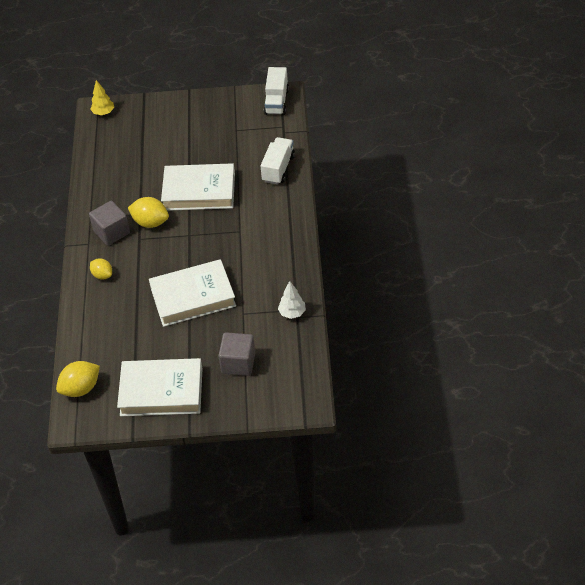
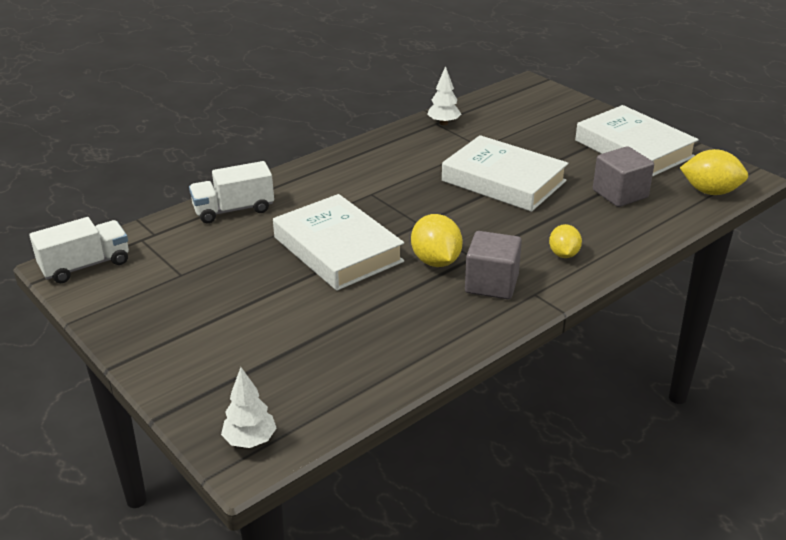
camera: 130 degrees left, 15 degrees down
(103, 113) = (250, 440): yellow tree -> white tree
(238, 363) = (540, 126): grey cube -> grey cube (620, 194)

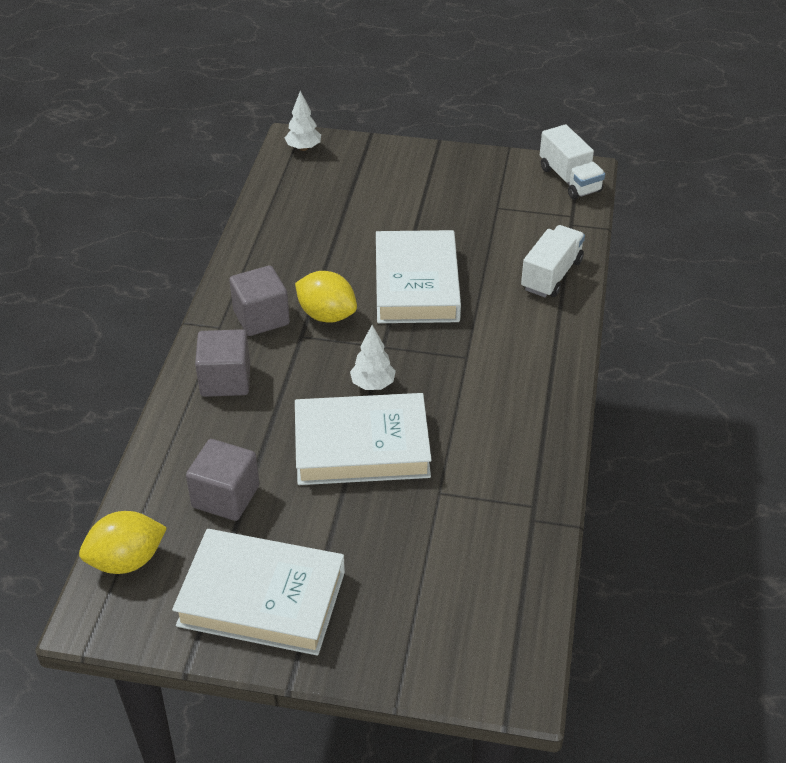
camera: 140 degrees right, 10 degrees up
(86, 266) = (569, 179): white truck -> white truck turned 45 degrees counterclockwise
(337, 249) = (416, 284): white book -> white book turned 75 degrees clockwise
(443, 123) = (525, 510): white tree -> white tree (373, 384)
(563, 254) = (225, 380): yellow lemon -> grey cube

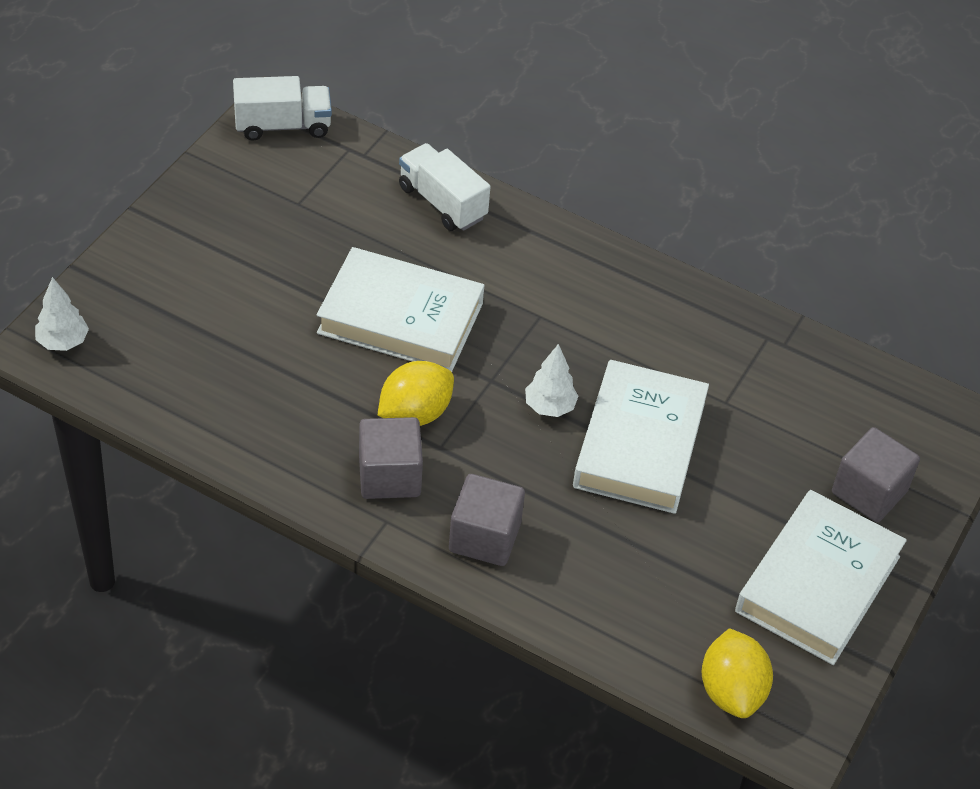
camera: 75 degrees left, 5 degrees up
(226, 496) = (669, 581): grey cube -> grey cube (869, 492)

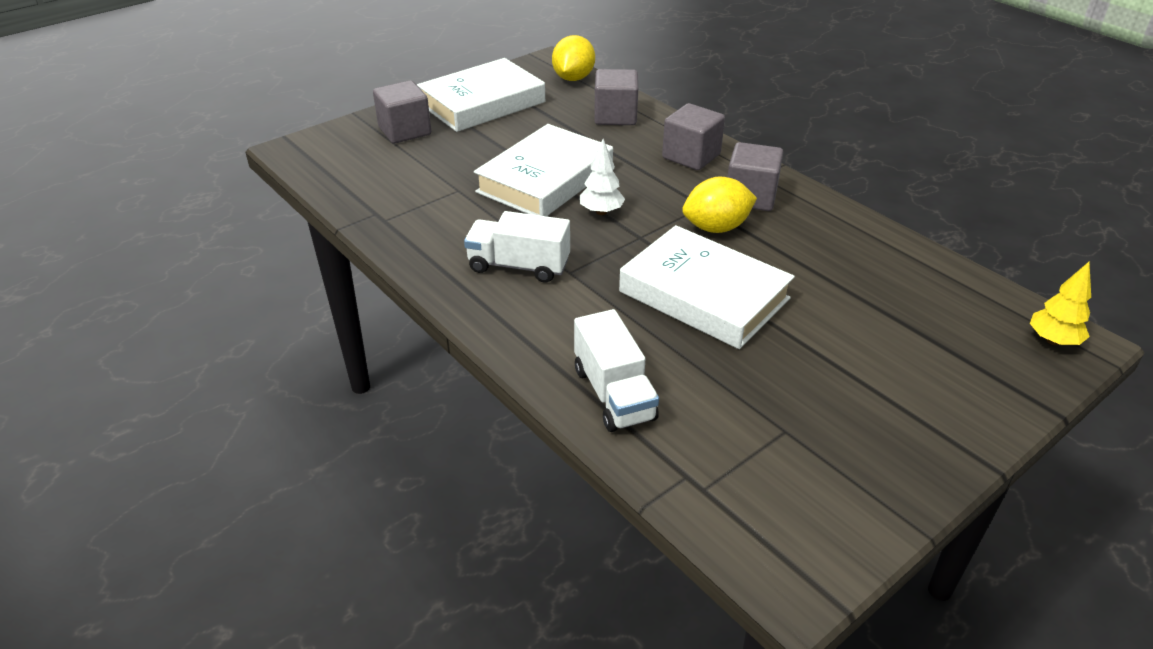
camera: 155 degrees left, 10 degrees down
(63, 342) = (1053, 341): white tree -> yellow tree
(283, 126) = (788, 546): white truck -> white truck (519, 266)
(620, 603) = (615, 116): none -> grey cube

